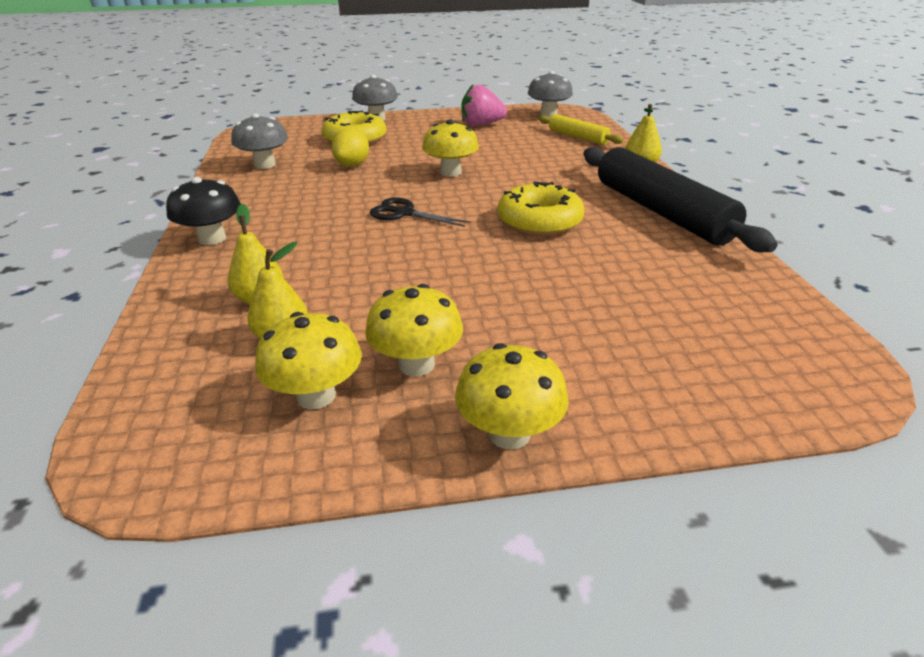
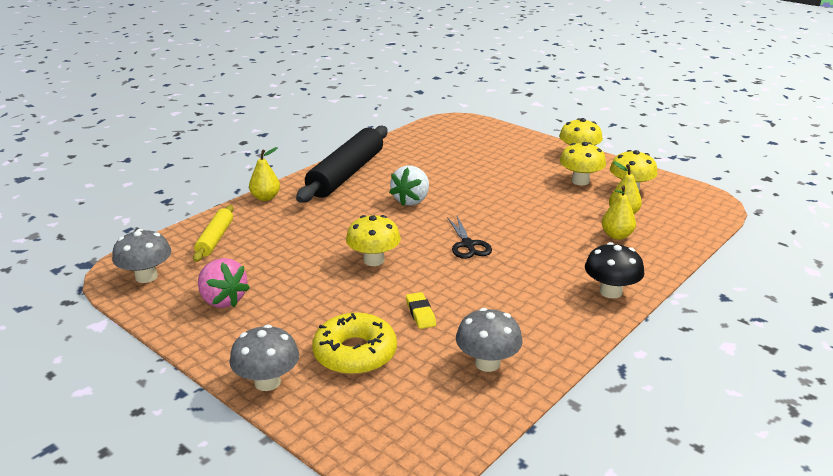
camera: 130 degrees left, 5 degrees down
(352, 165) = (420, 313): yellow lemon -> yellow eraser
(539, 221) = (411, 200): yellow donut -> white strawberry

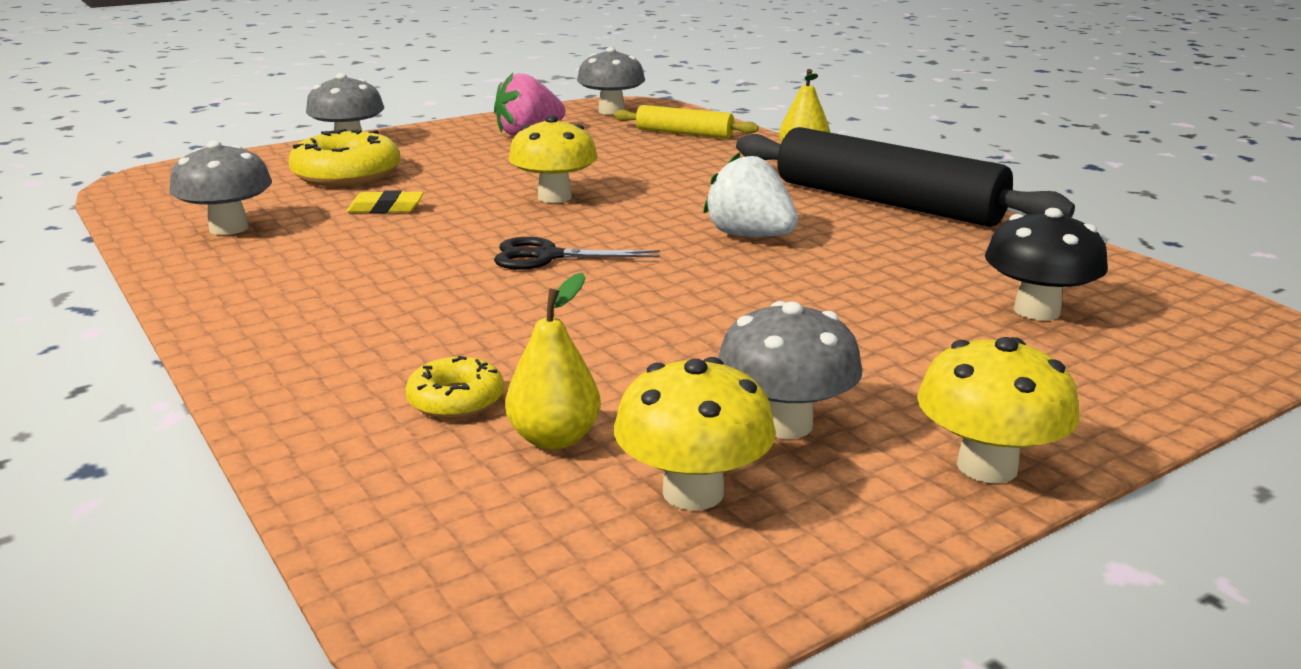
camera: 105 degrees right, 5 degrees down
(580, 181) = (785, 424): yellow mushroom -> grey mushroom
(610, 292) = (266, 340): black mushroom -> black mushroom (1036, 311)
(616, 236) = (456, 400): yellow pear -> yellow donut

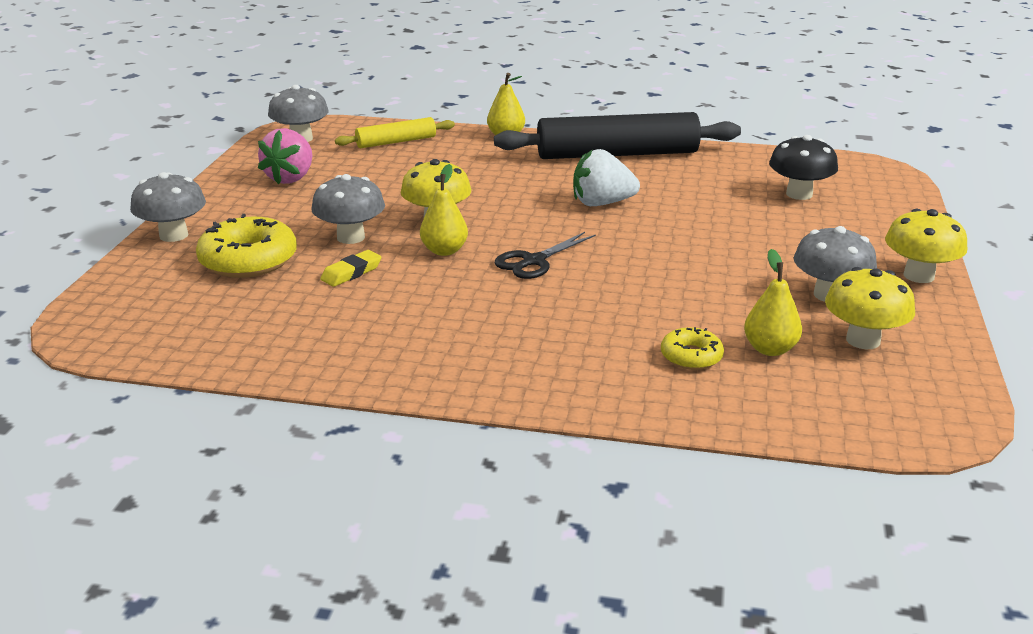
camera: 45 degrees left, 5 degrees up
(229, 228) = (283, 333): grey mushroom -> grey mushroom (351, 237)
(497, 220) = (444, 251): none -> yellow pear

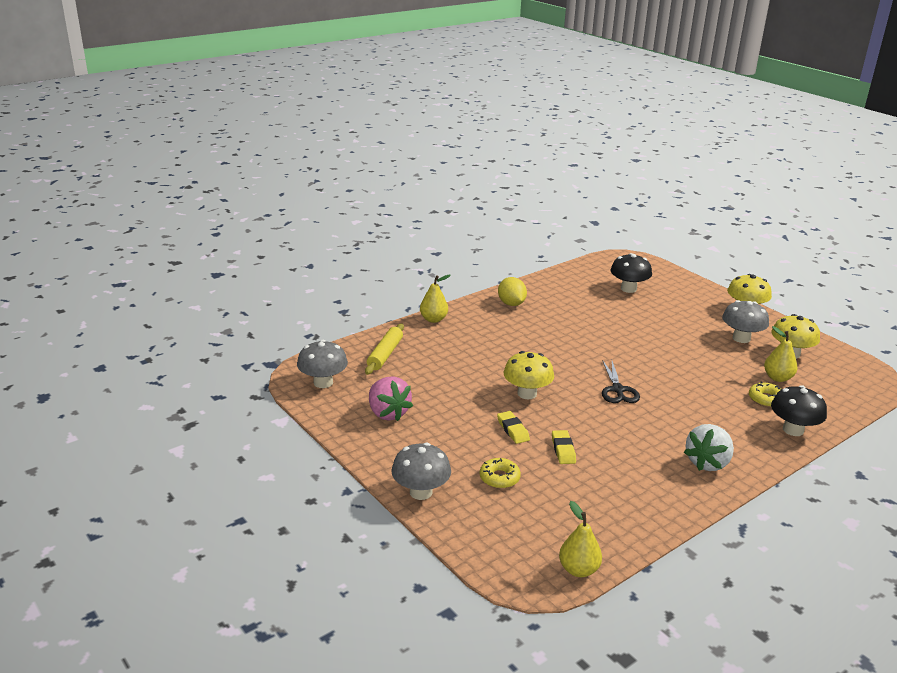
camera: 50 degrees left, 0 degrees up
(248, 260) = (499, 478): yellow donut -> yellow donut, size x0.55
(351, 237) = (512, 430): grey mushroom -> yellow eraser
(444, 251) = (571, 409): yellow pear -> yellow pear (578, 569)
(602, 203) = (570, 339): white strawberry -> white strawberry (707, 463)
(617, 154) = (511, 304): black rolling pin -> yellow lemon
(643, 398) = (793, 430): none -> black mushroom

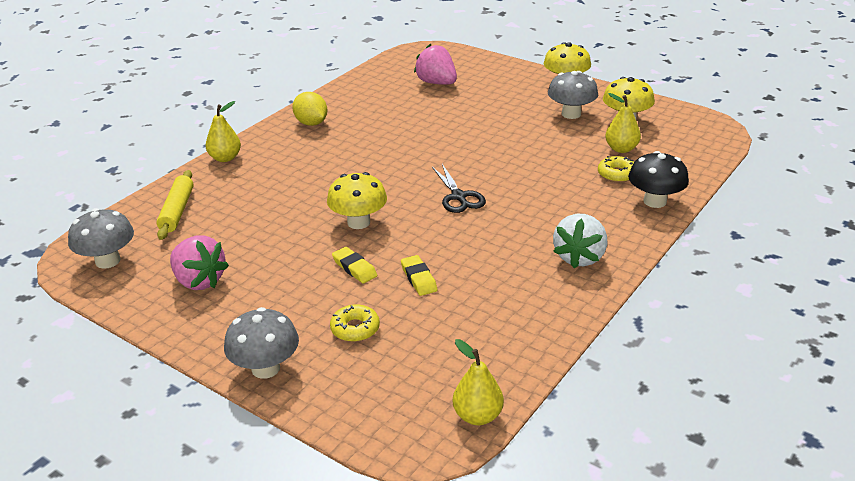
camera: 15 degrees left, 5 degrees up
(628, 289) = (436, 83): black mushroom -> pink strawberry

